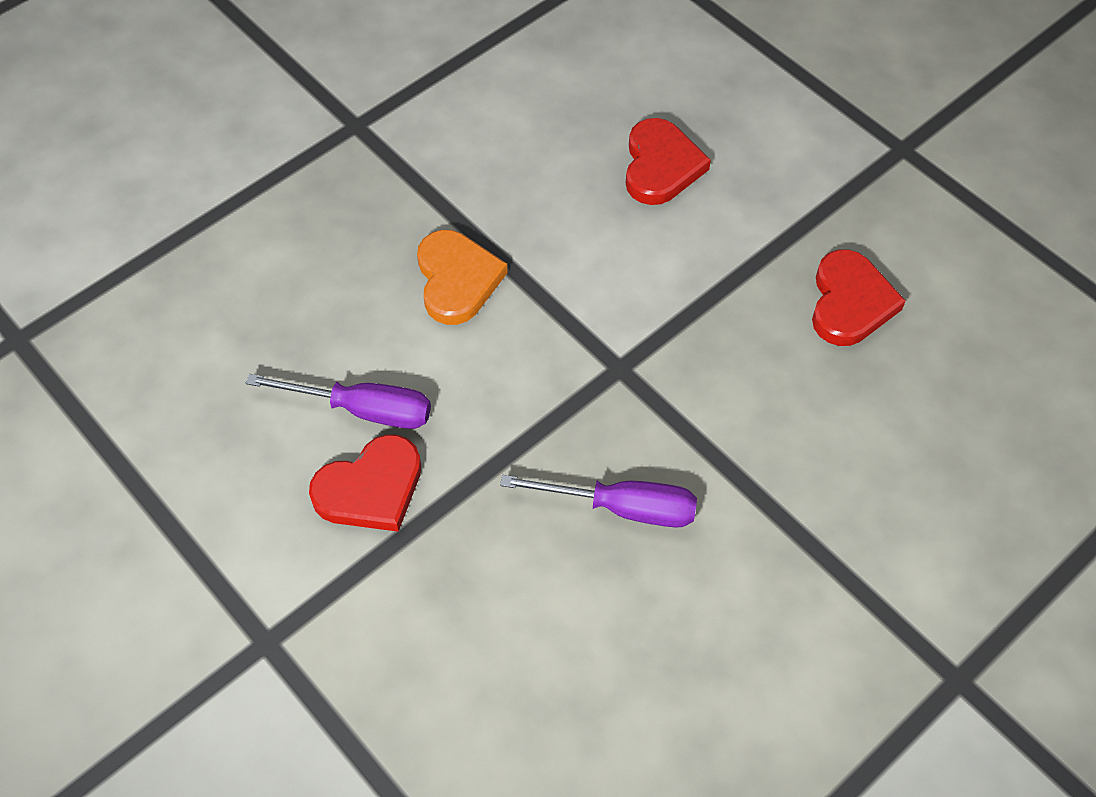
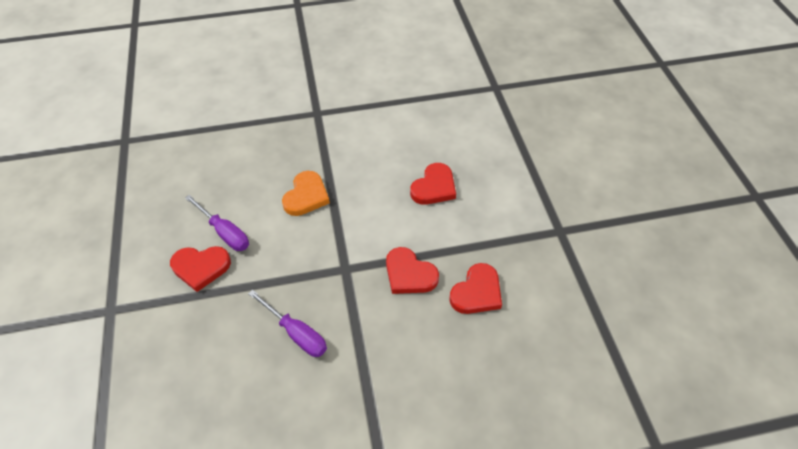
camera: 30 degrees right, 5 degrees down
(728, 325) = (409, 274): none -> red heart

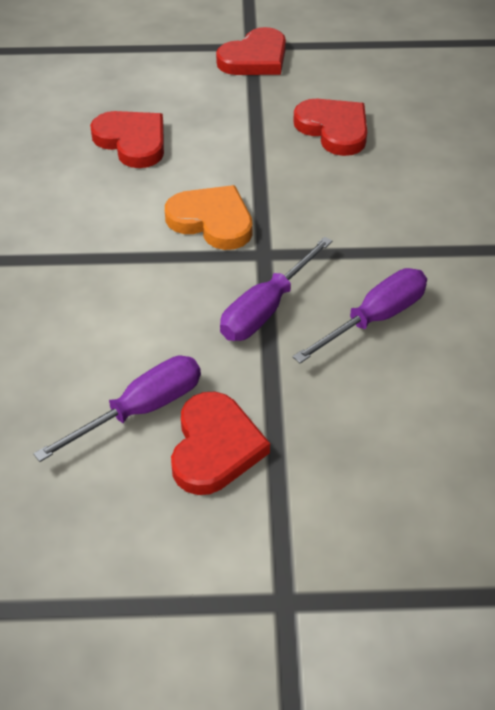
camera: 80 degrees left, 5 degrees down
(299, 276) = (266, 308): none -> purple screwdriver
(306, 196) = (93, 290): orange heart -> orange heart (212, 221)
(409, 274) = (290, 187): red heart -> red heart (255, 58)

